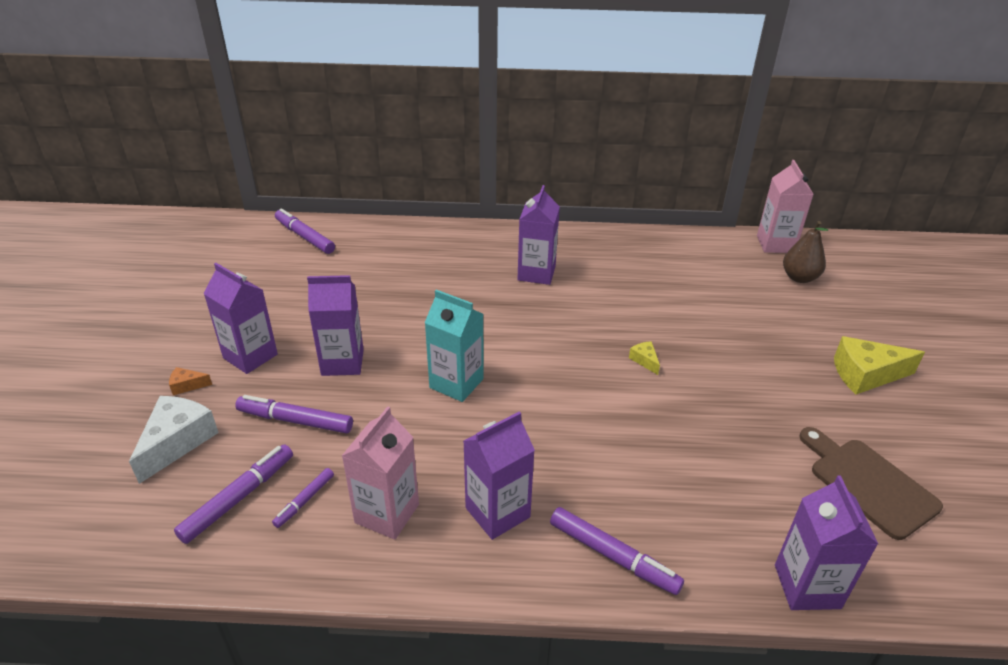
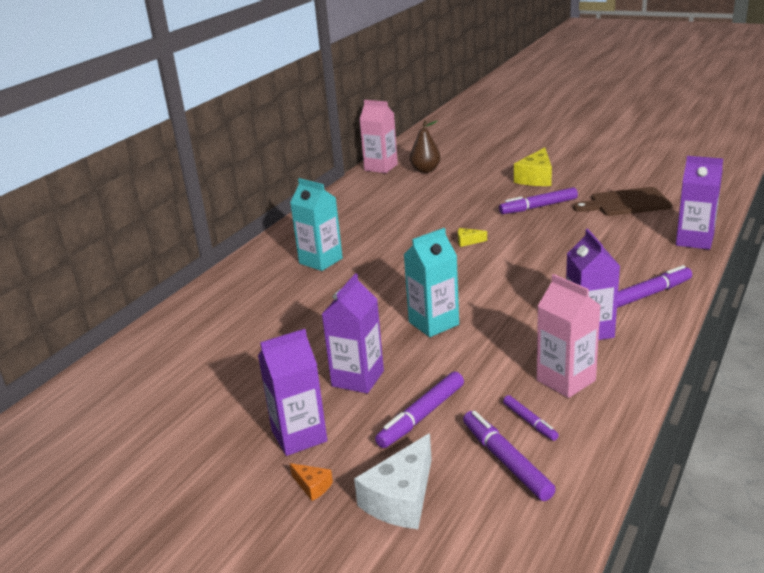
camera: 60 degrees left, 10 degrees down
(177, 442) = (401, 498): white cheese -> white cheese turned 105 degrees counterclockwise
(187, 385) = (312, 486): orange cheese -> orange cheese turned 75 degrees counterclockwise
(304, 237) = (114, 377): purple marker -> purple marker (538, 207)
(536, 273) = (320, 261): purple carton -> turquoise carton

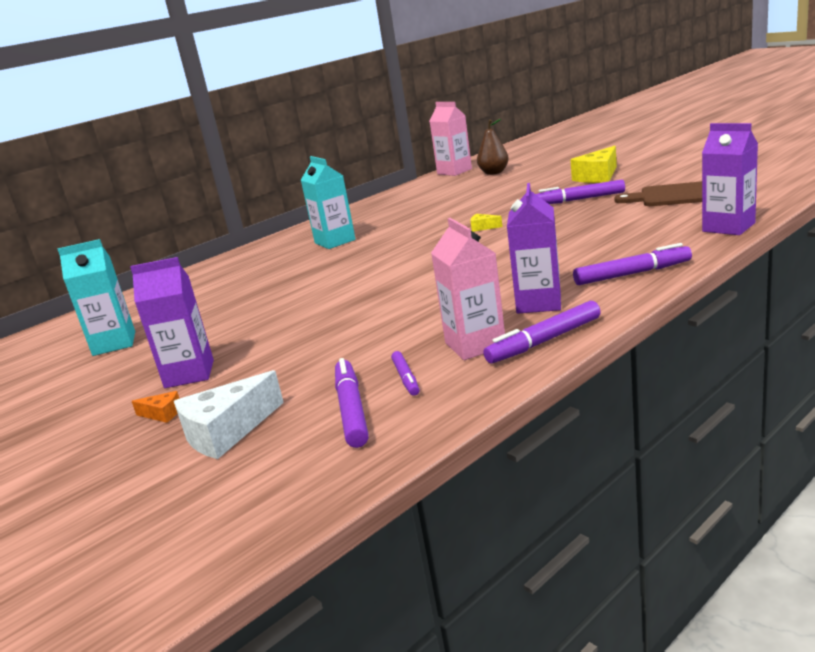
camera: 20 degrees right, 5 degrees down
(312, 486) = (162, 414): orange cheese -> orange cheese turned 45 degrees counterclockwise
(357, 378) = (281, 332): purple carton -> none
(422, 416) = (308, 366): purple marker -> purple marker (544, 341)
(433, 323) = (389, 292): turquoise carton -> turquoise carton (114, 343)

